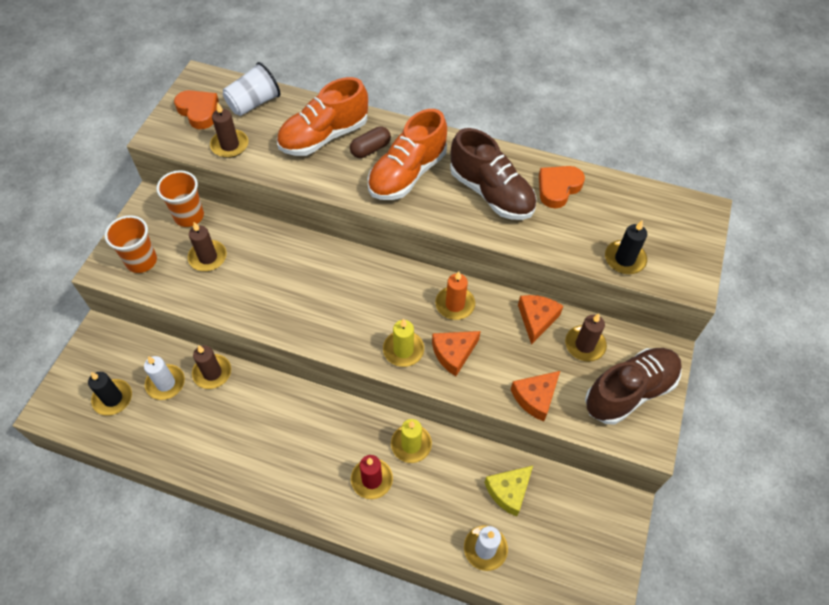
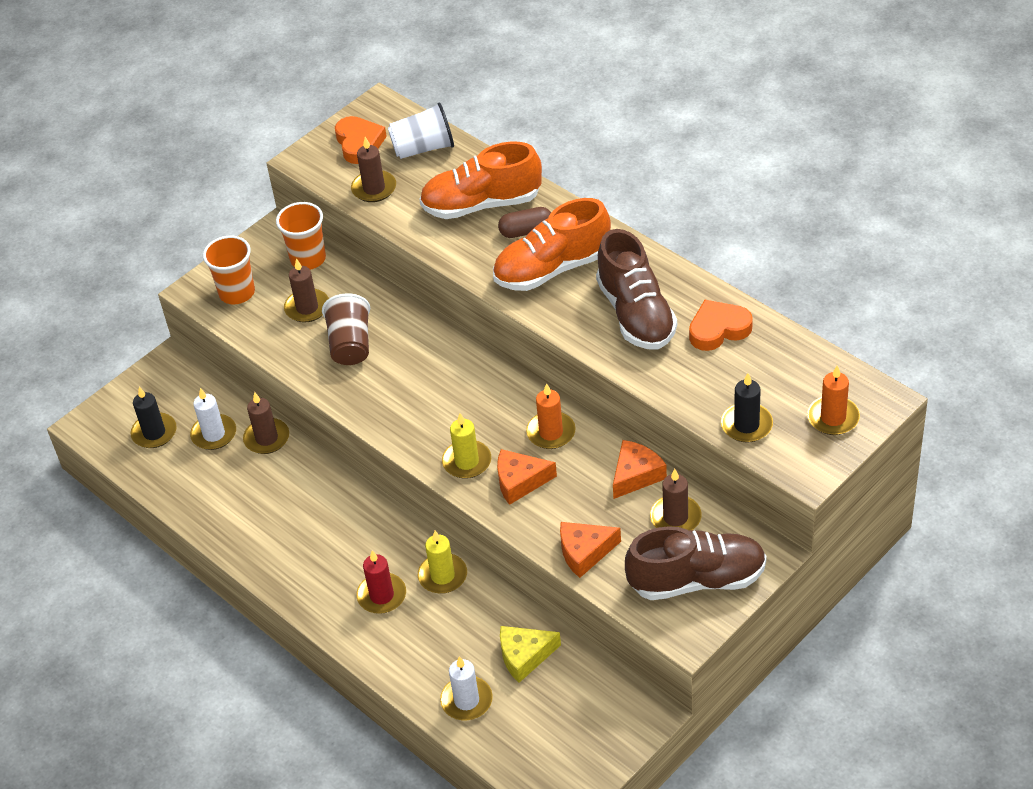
camera: 30 degrees right, 10 degrees down
(259, 278) = (350, 345): none -> brown cup
(680, 234) = (833, 418): none -> orange candle

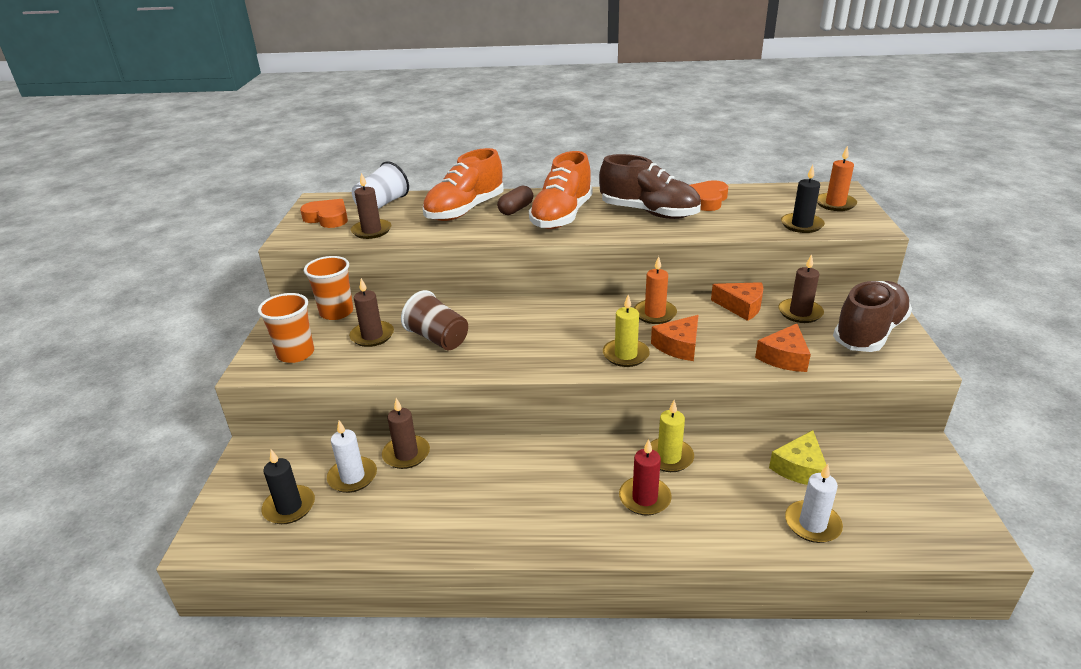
camera: 45 degrees left, 15 degrees down
(636, 475) = (741, 307): orange cheese -> orange cheese turned 120 degrees clockwise

